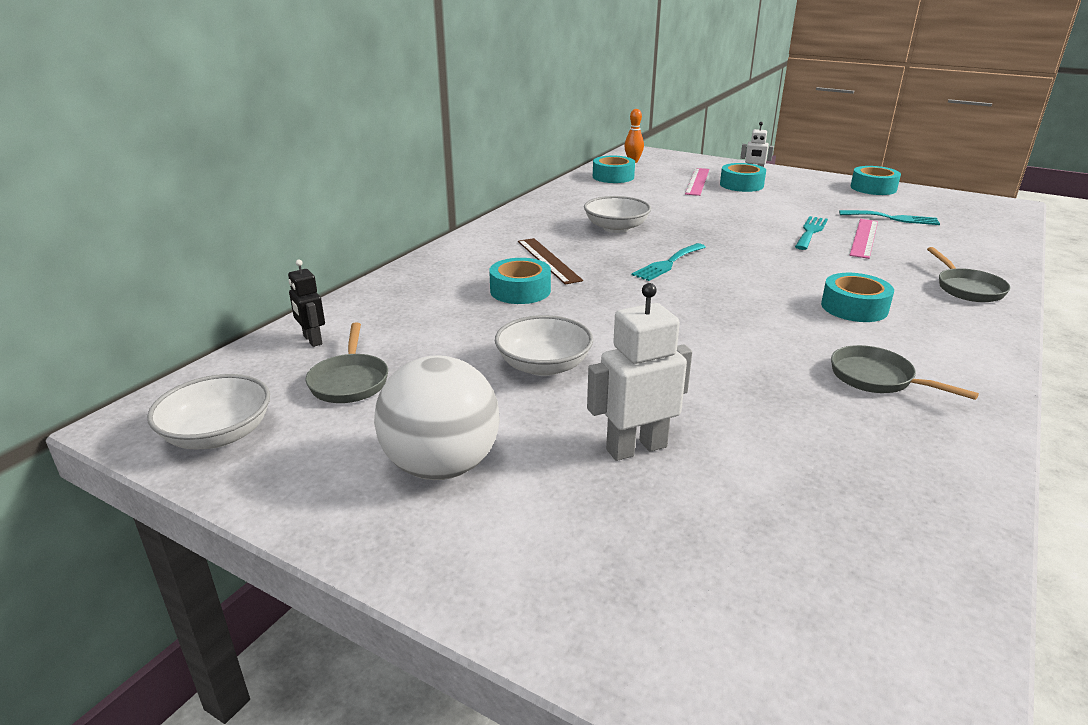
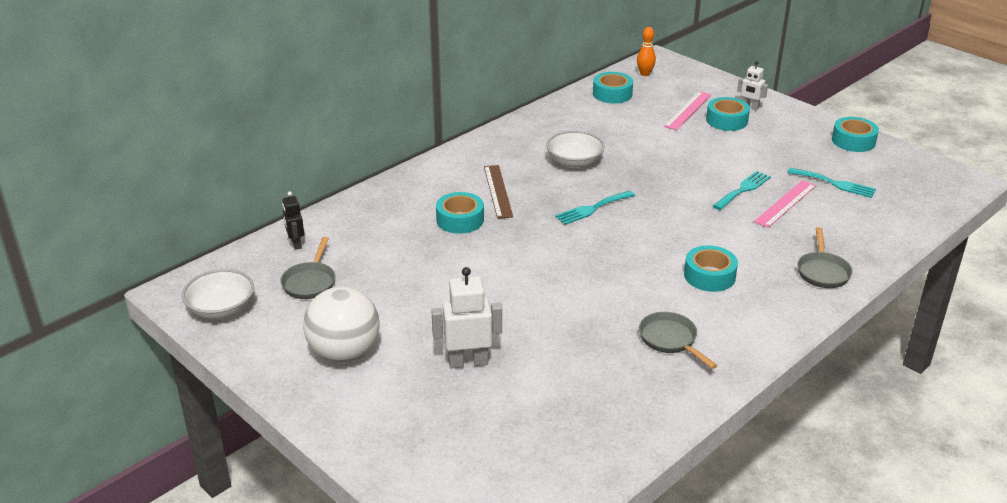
camera: 15 degrees right, 5 degrees up
(543, 366) = (442, 291): white bowl -> none

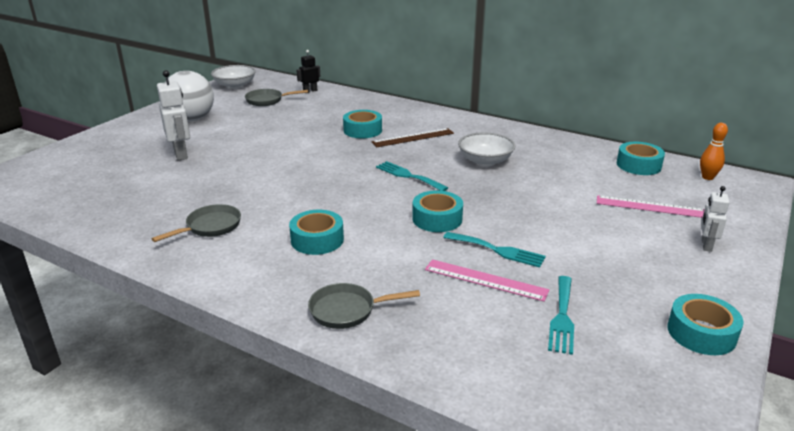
camera: 75 degrees right, 5 degrees down
(727, 120) = (652, 232): turquoise tape -> turquoise tape (437, 219)

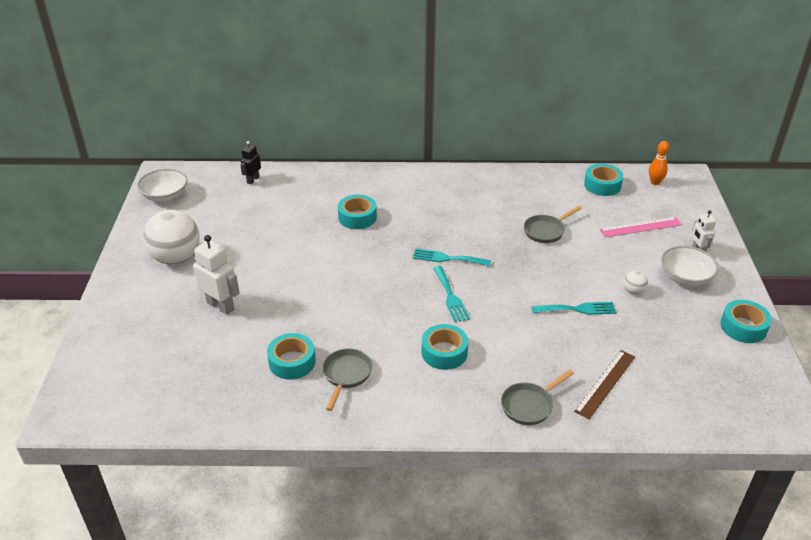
camera: 30 degrees left, 10 degrees up
(267, 100) = (224, 207): grey pan -> grey pan (546, 231)
(413, 138) = (409, 212): brown ruler -> brown ruler (605, 383)
(437, 219) = (510, 296): turquoise tape -> turquoise tape (292, 362)
(485, 161) = (491, 220): white bowl -> white bowl (685, 277)
(485, 280) = (592, 339): pink ruler -> none
(562, 317) = (662, 350): turquoise fork -> turquoise fork (450, 296)
(582, 255) = (633, 291): none -> white ball

